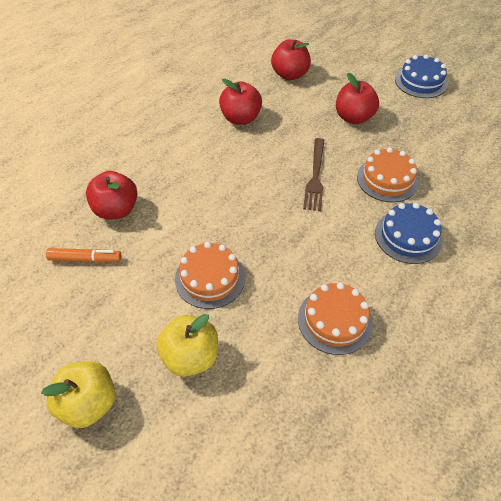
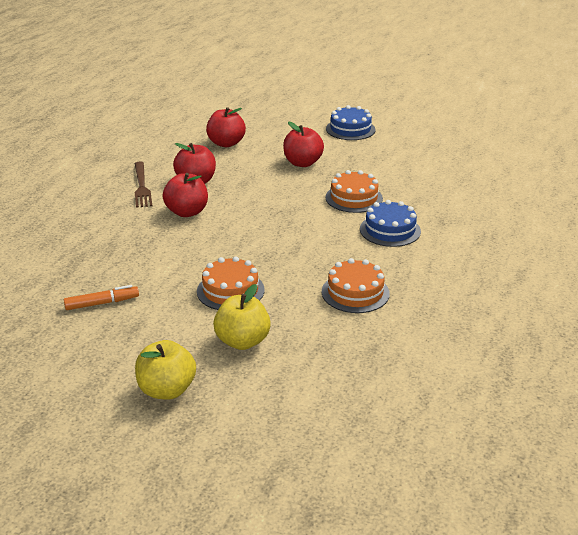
camera: 20 degrees left, 20 degrees down
(116, 210) = (111, 265): red apple -> red apple (187, 212)
(315, 176) = (289, 208): brown fork -> brown fork (141, 186)

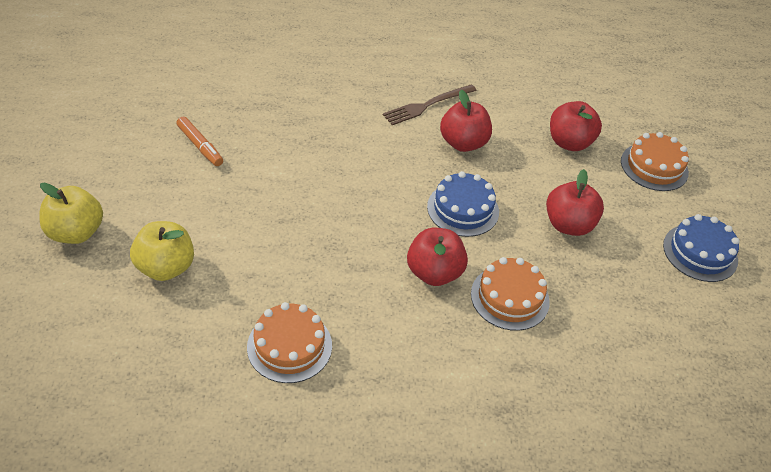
camera: 65 degrees right, 15 degrees up
(187, 212) = (393, 155): red apple -> red apple (434, 273)
(230, 290) = (254, 233): orange cake -> orange cake (654, 167)
(390, 230) = (448, 353): blue cake -> blue cake (463, 209)

